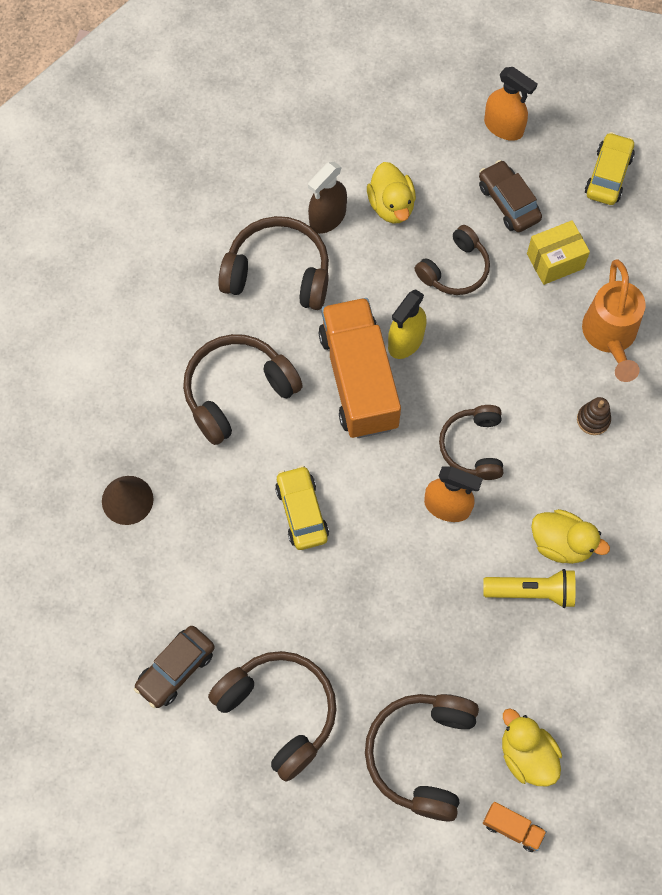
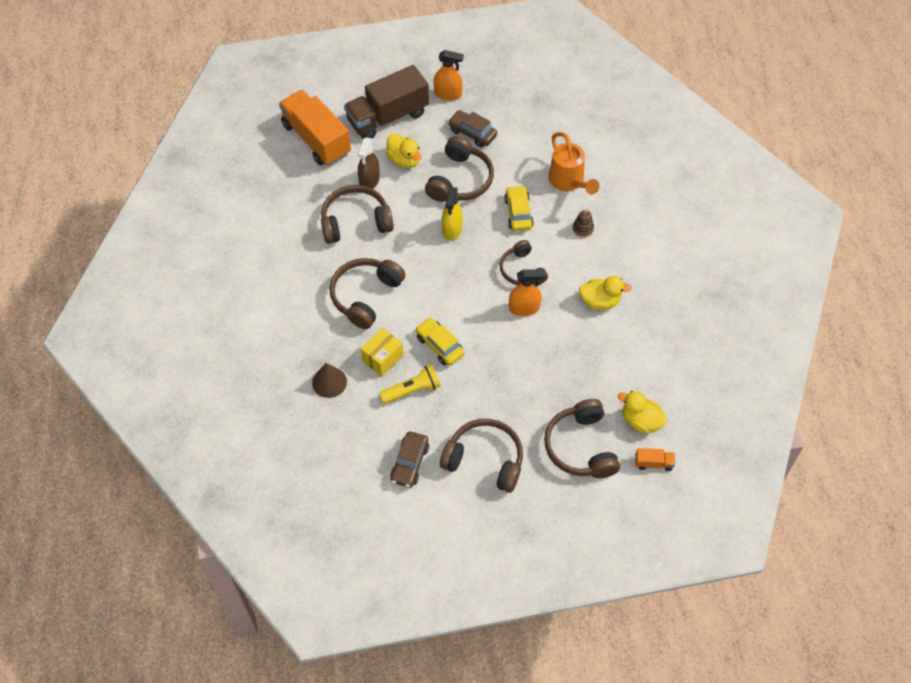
camera: 25 degrees left, 10 degrees down
(359, 380) = (435, 261): orange truck -> orange truck (316, 139)
(400, 129) = (387, 117): none -> brown truck
(455, 269) = (460, 180): brown headphones -> brown headphones, size x1.52
(532, 591) = (597, 333): yellow flashlight -> yellow flashlight (412, 390)
(555, 261) = (516, 154): yellow box -> yellow box (382, 358)
(608, 175) = (522, 98): yellow car -> yellow car (518, 213)

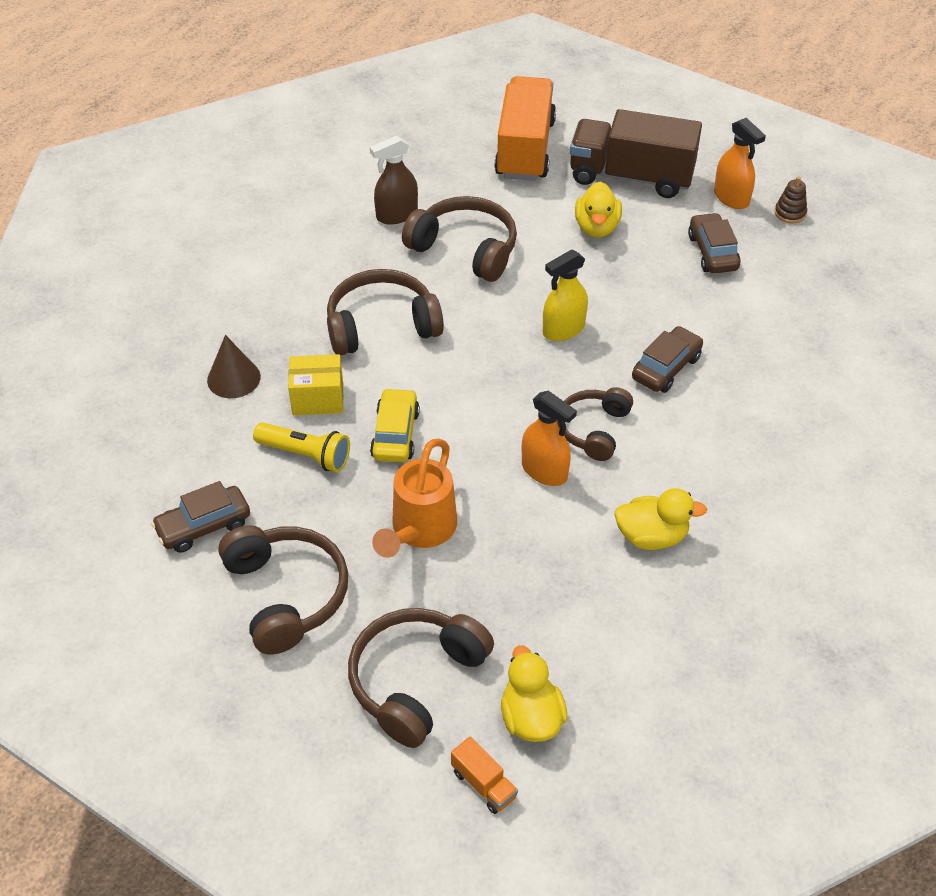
camera: 45 degrees right, 10 degrees down
(369, 180) = (531, 222): brown spray bottle -> brown spray bottle (397, 215)
(460, 180) = (637, 288): brown headphones -> none
(518, 213) = (666, 368): yellow car -> brown car
(569, 182) = (774, 379): orange watering can -> orange watering can (420, 530)
(583, 229) = (729, 441): brown stacking toy -> brown stacking toy (790, 213)
(600, 301) = (652, 536): yellow duck -> yellow duck turned 45 degrees counterclockwise

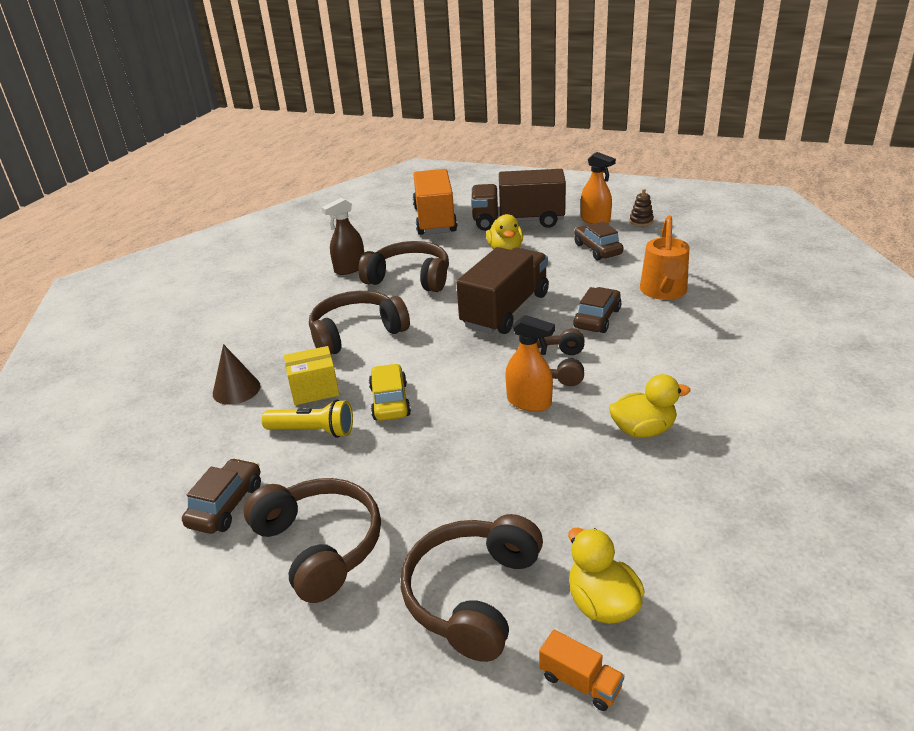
camera: 10 degrees left, 15 degrees down
(203, 526) = (226, 505): brown car -> brown car turned 150 degrees clockwise
(420, 530) = (434, 467): orange watering can -> orange watering can (663, 292)
(563, 329) = (505, 310): yellow spray bottle -> brown truck

